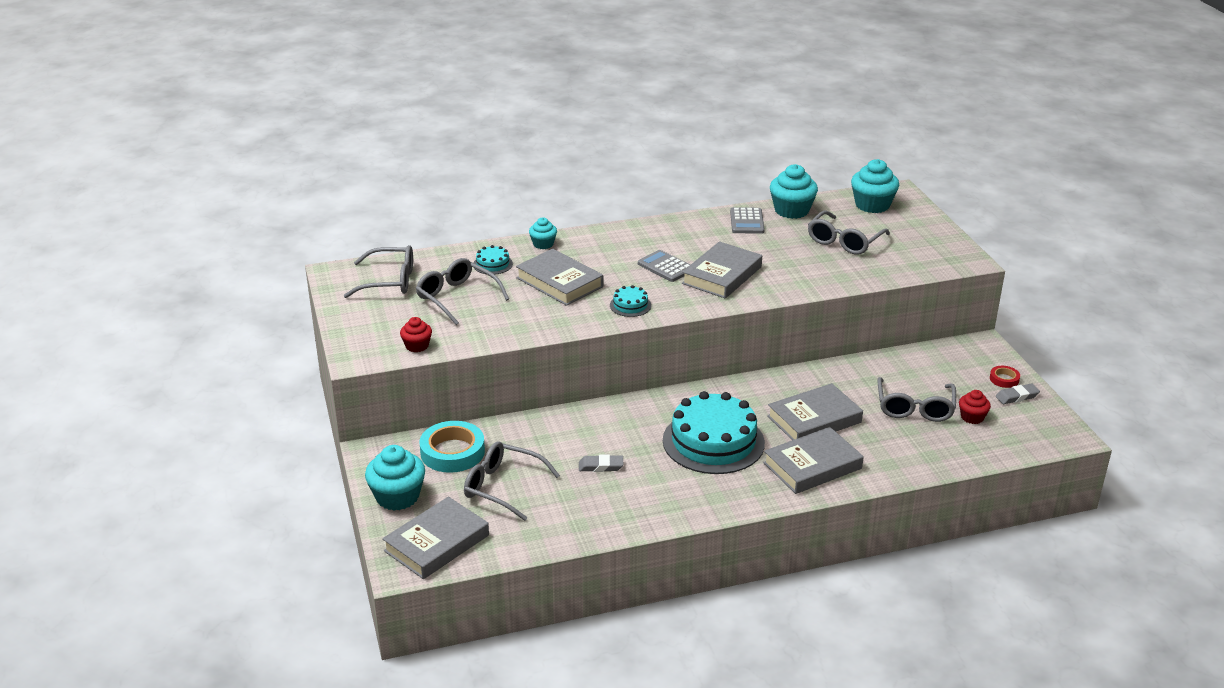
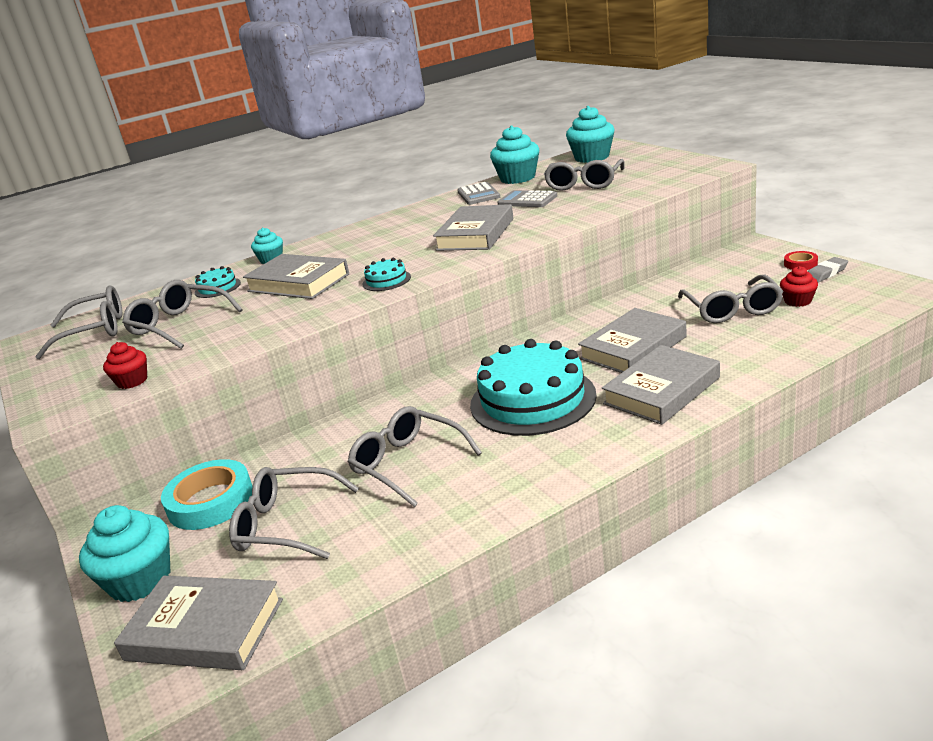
camera: 10 degrees left, 5 degrees down
(436, 543) = (205, 629): grey book -> grey book turned 75 degrees clockwise
(601, 466) = (408, 463): grey eraser -> grey glasses
(665, 267) = (412, 243): grey calculator -> grey calculator (527, 200)

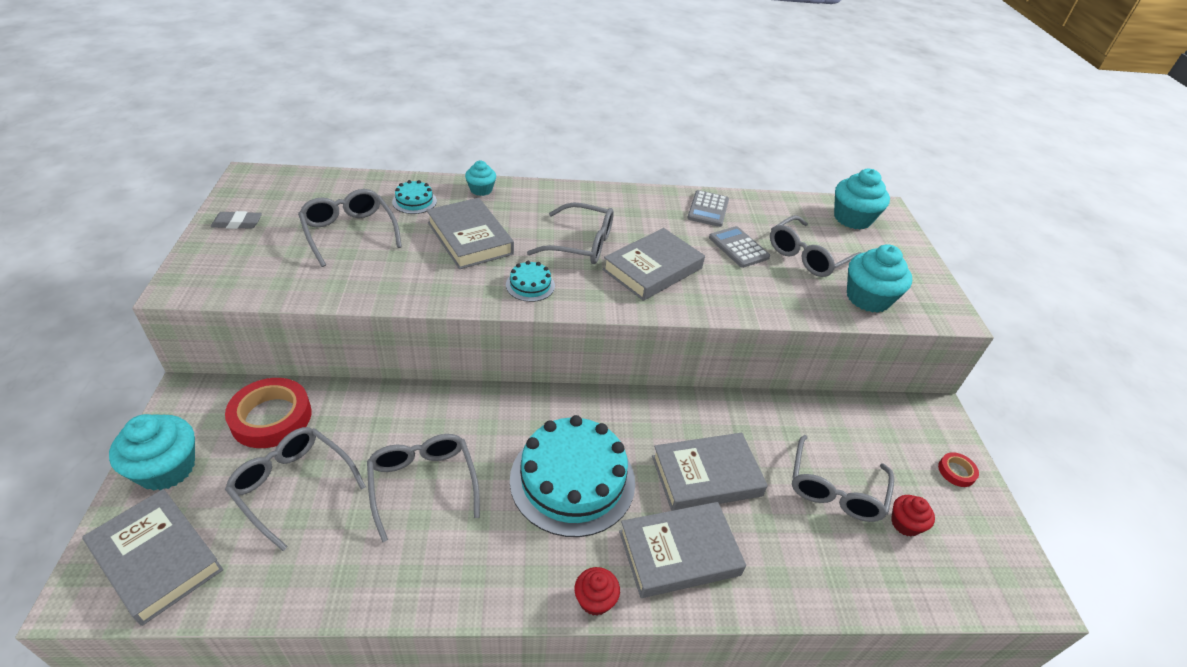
camera: 20 degrees right, 15 degrees up
(95, 331) = (296, 198): grey glasses -> grey glasses (581, 244)
(132, 381) = (260, 284): red cupcake -> red cupcake (595, 600)
(211, 501) = (271, 417): turquoise tape -> red tape
(517, 178) = (761, 206): turquoise cupcake -> turquoise cupcake (868, 298)
(826, 273) = (968, 504): grey eraser -> grey eraser (237, 223)

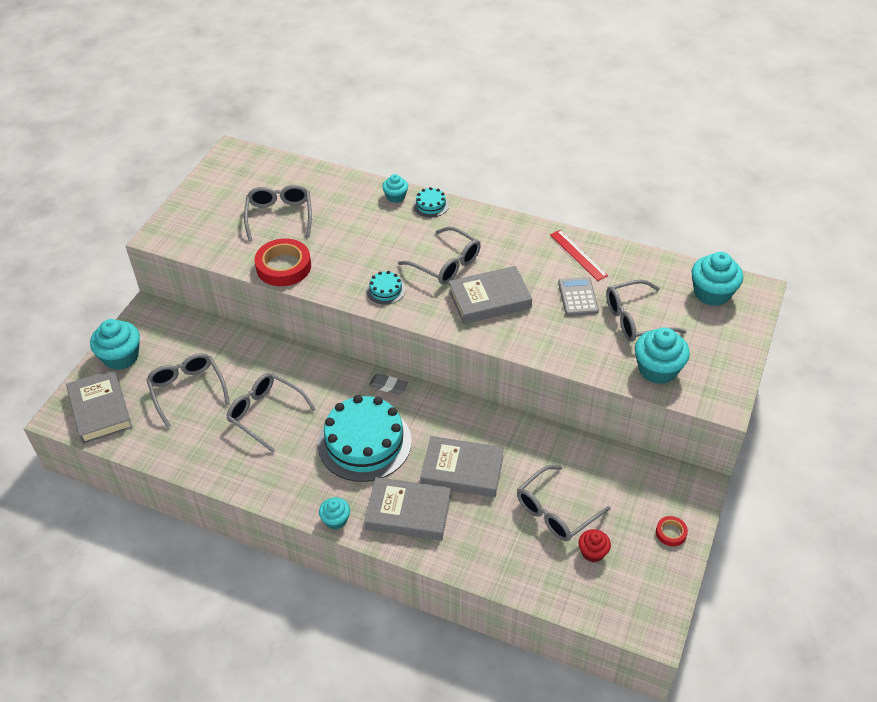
camera: 30 degrees right, 5 degrees up
(237, 223) = (208, 192): grey eraser -> grey eraser (388, 386)
(271, 417) = (191, 341): red tape -> red tape (283, 266)
(414, 201) = (339, 198): turquoise cake -> turquoise cake (431, 205)
(423, 484) = (265, 414): grey glasses -> grey glasses turned 60 degrees counterclockwise
(470, 238) = (363, 240): grey book -> none
(595, 600) = (335, 520): red cupcake -> turquoise cupcake
(708, 209) = (578, 255): grey calculator -> red ruler

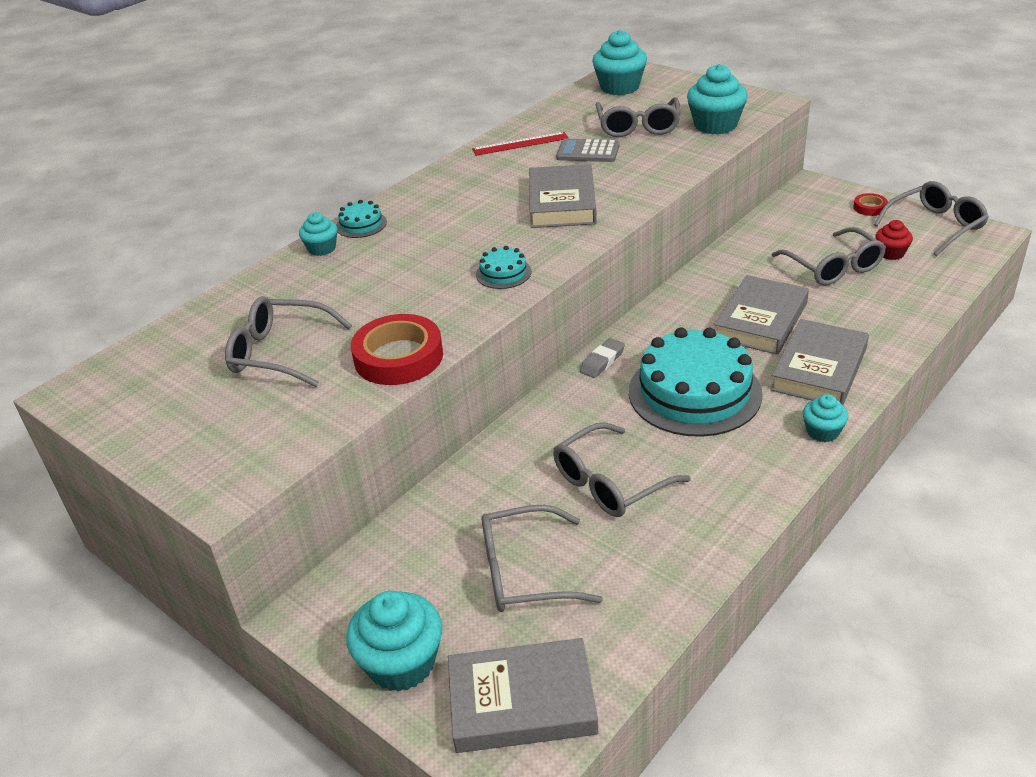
camera: 70 degrees left, 10 degrees down
(446, 264) = (481, 225): grey glasses -> grey glasses (935, 226)

